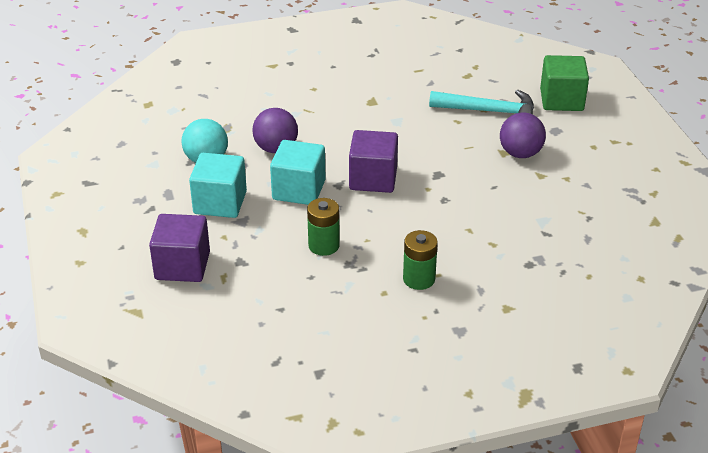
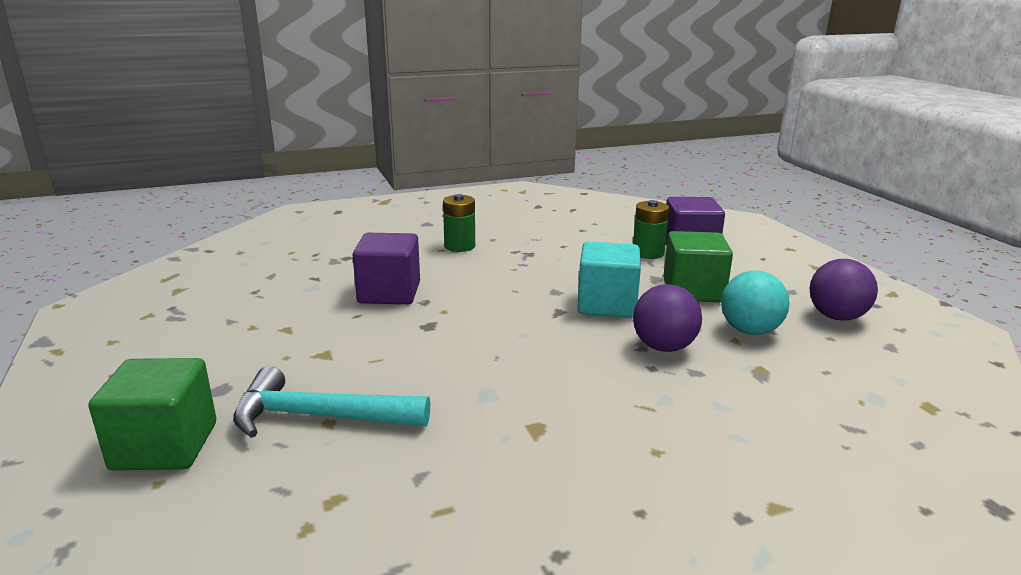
camera: 175 degrees right, 15 degrees down
(220, 203) = (693, 291): turquoise cube -> green cube
(324, 245) = (558, 263): green battery -> green battery (648, 253)
(373, 179) = (515, 318): purple cube -> purple cube (389, 293)
(520, 153) = (300, 353): purple ball -> purple ball (836, 317)

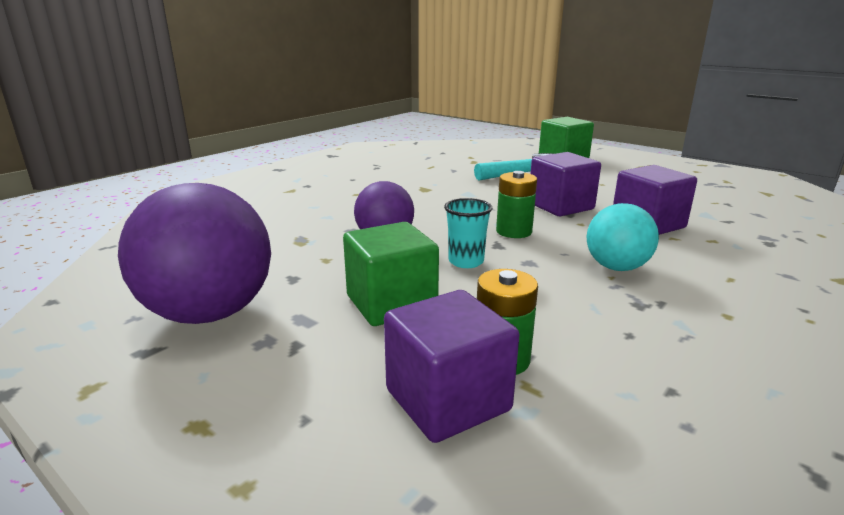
camera: 150 degrees right, 0 degrees up
(418, 336) = (560, 206): none -> purple cube
(459, 246) = (727, 289): green battery -> green battery (514, 231)
(606, 304) = (466, 261): turquoise cube -> turquoise cup
(749, 331) = (313, 270): turquoise ball -> turquoise ball (616, 267)
(836, 317) = (210, 313): purple ball -> purple ball, size x1.71

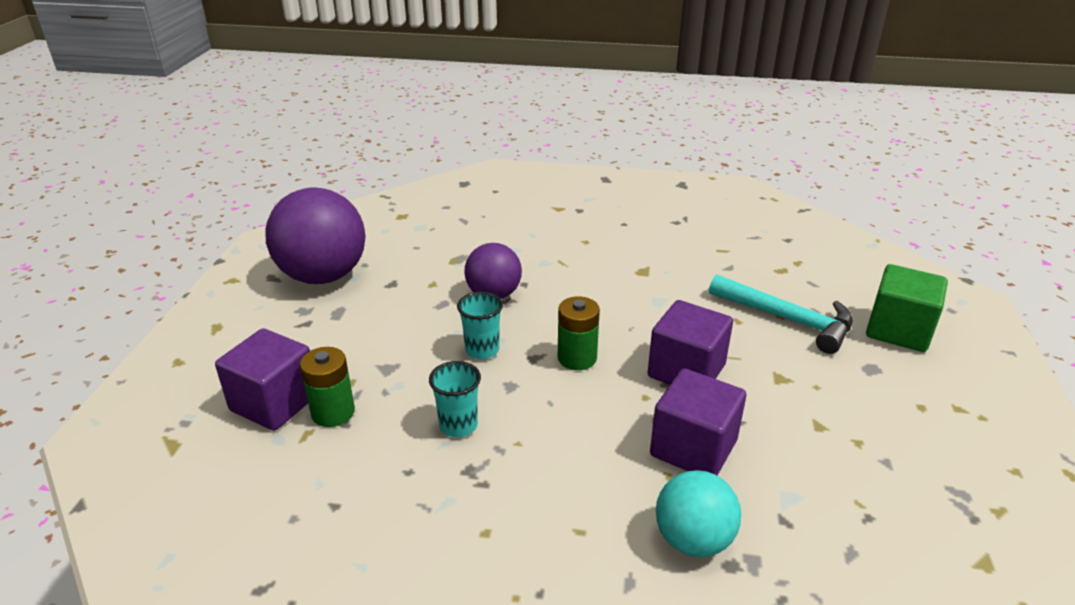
camera: 60 degrees right, 10 degrees up
(391, 303) = (382, 339): green cube -> none
(572, 295) = (458, 425): none -> turquoise cup
(616, 267) = (542, 442): turquoise ball -> turquoise ball (693, 540)

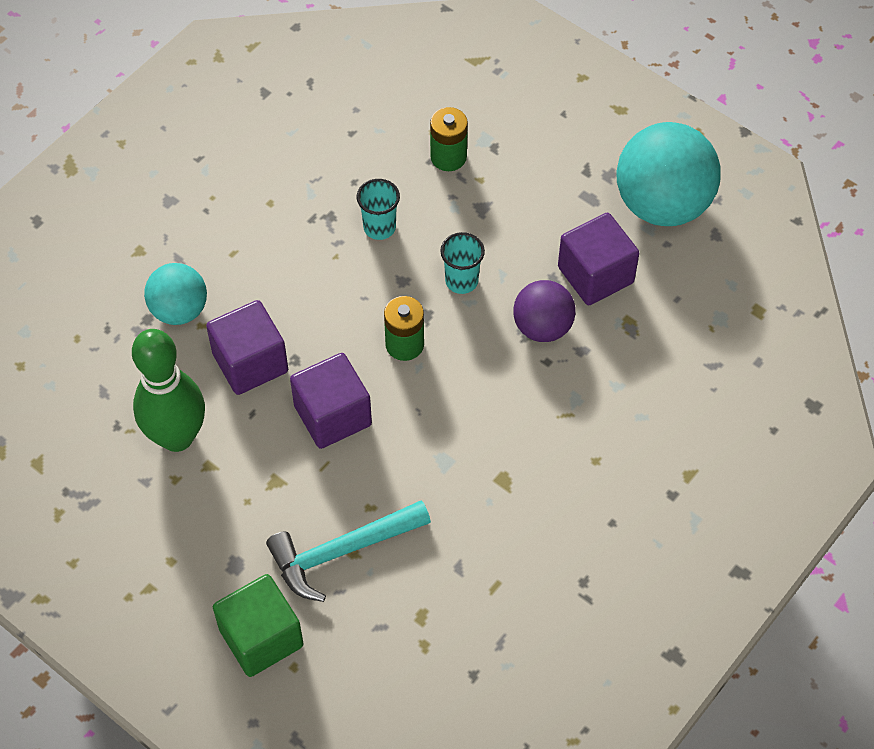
camera: 120 degrees right, 25 degrees up
(274, 403) = (484, 125): purple cube -> purple cube (595, 275)
(323, 276) = (662, 204): purple ball -> turquoise ball
(822, 462) = (177, 437): none -> green bowling pin

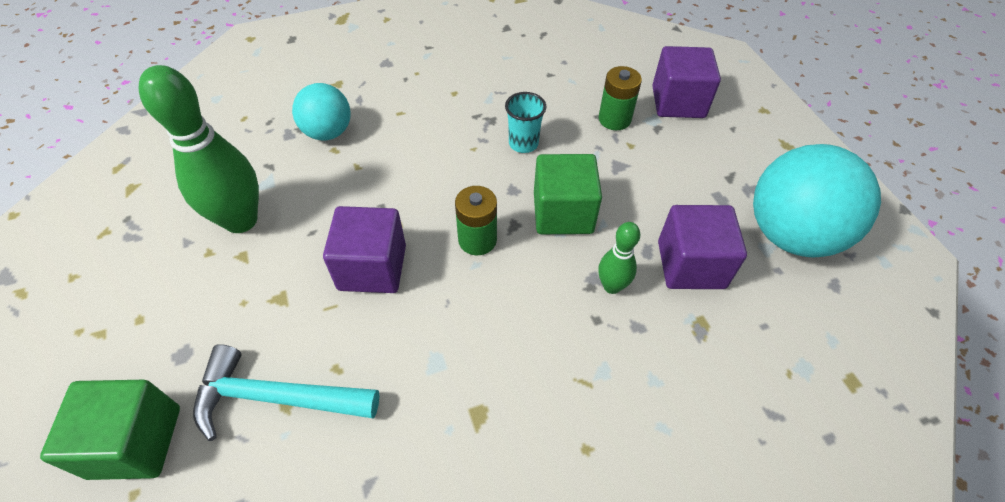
camera: 30 degrees right, 5 degrees down
(250, 362) = (344, 193): purple cube -> purple cube (678, 102)
(461, 281) = (563, 213): turquoise cup -> green cube
(542, 327) = (612, 286): purple ball -> green bowling pin

